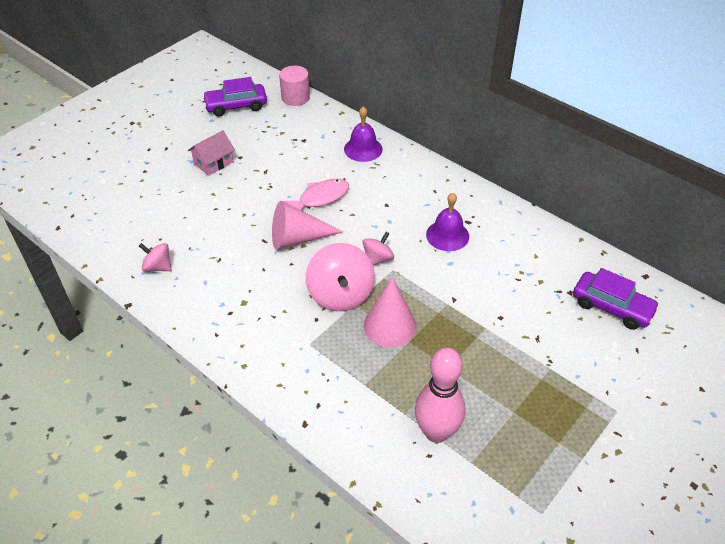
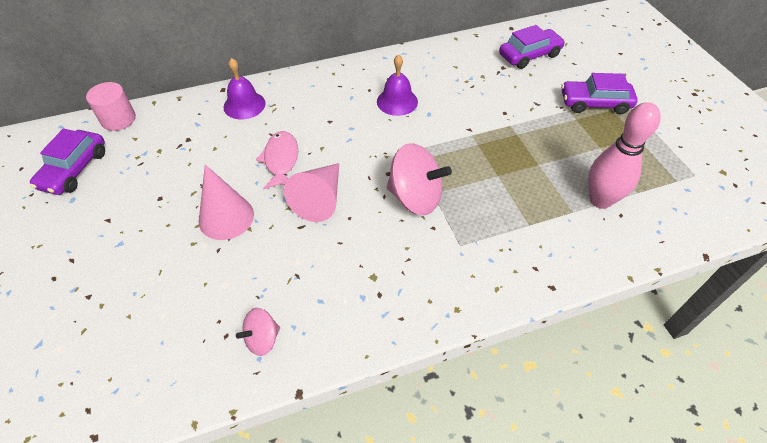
camera: 60 degrees left, 5 degrees up
(213, 163) = (144, 224): pink house -> none
(378, 259) = (390, 154): pink spinning top -> none
(390, 326) = (473, 180): pink cone -> pink cone (226, 217)
(582, 388) = (595, 103): none -> purple car

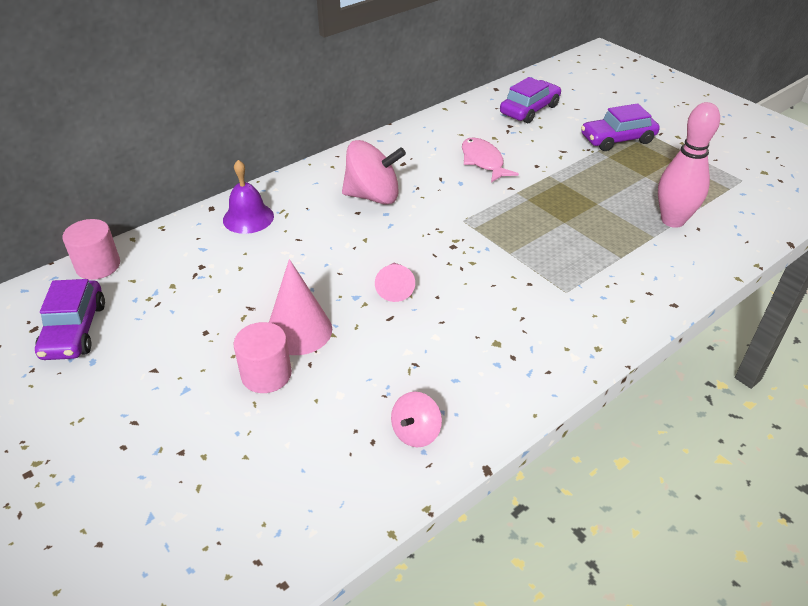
camera: 20 degrees left, 10 degrees down
(182, 249) = (266, 374): none -> pink cylinder
(281, 160) = (326, 261): pink fish -> pink fish (483, 161)
(320, 199) = (394, 287): pink cone -> pink cone, size x0.64
(397, 101) = (420, 178): purple bell -> none
(415, 197) = (494, 261): pink spinning top -> pink spinning top (373, 196)

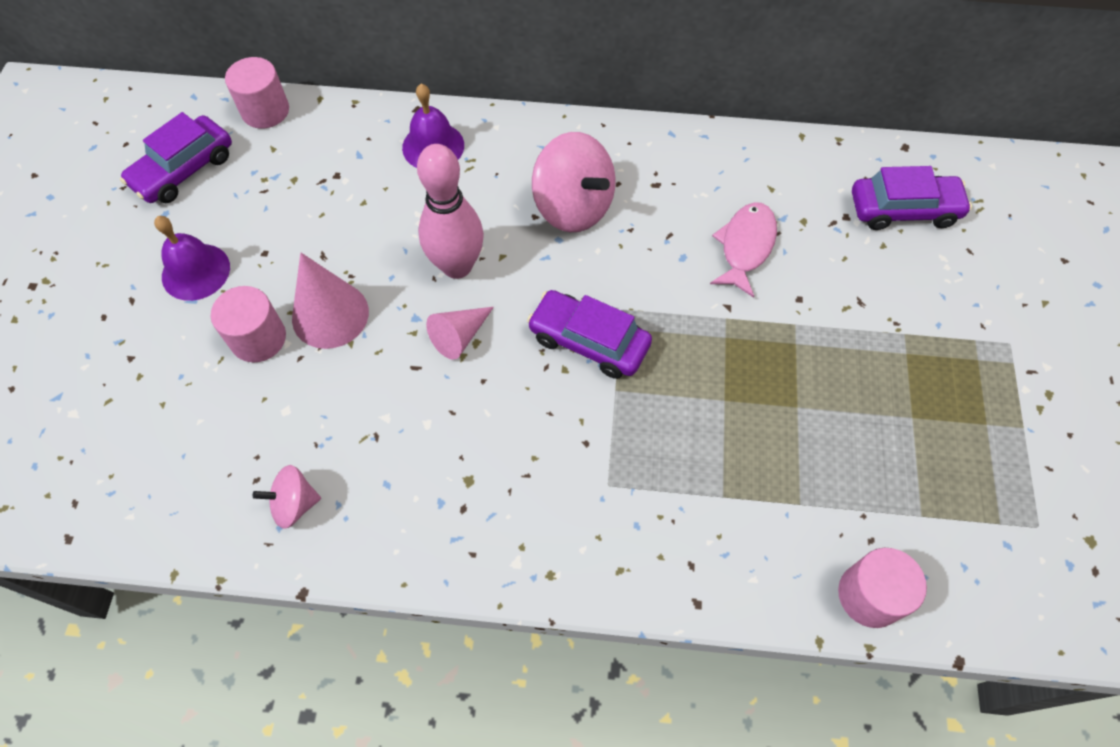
camera: 45 degrees right, 20 degrees up
(166, 373) = (196, 271): none -> purple bell
(617, 139) = (956, 337): purple car -> purple car (589, 341)
(672, 220) = (854, 503): pink bowling pin -> pink bowling pin (457, 266)
(728, 247) = (870, 595): none -> pink cylinder

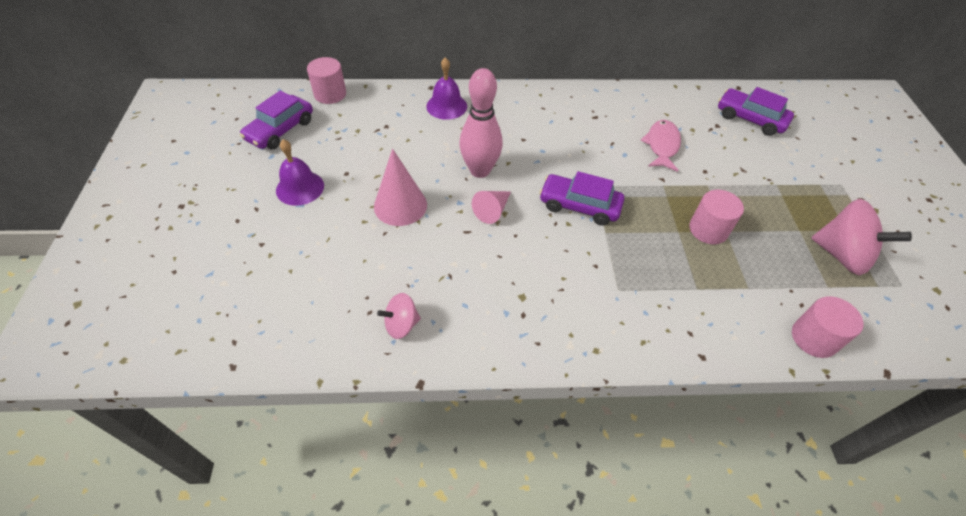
camera: 10 degrees left, 10 degrees down
(258, 338) = (352, 224): pink cylinder -> pink cylinder (708, 229)
(573, 207) = (546, 132): pink spinning top -> pink spinning top (841, 255)
(903, 209) = (750, 119): purple car -> purple car turned 135 degrees counterclockwise

